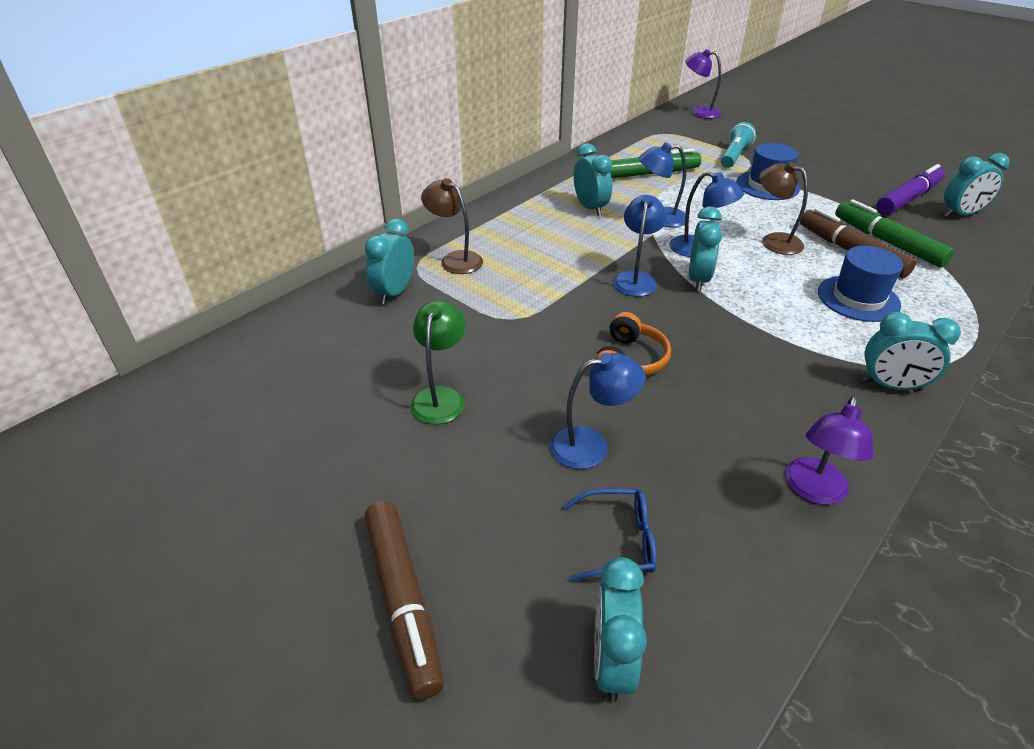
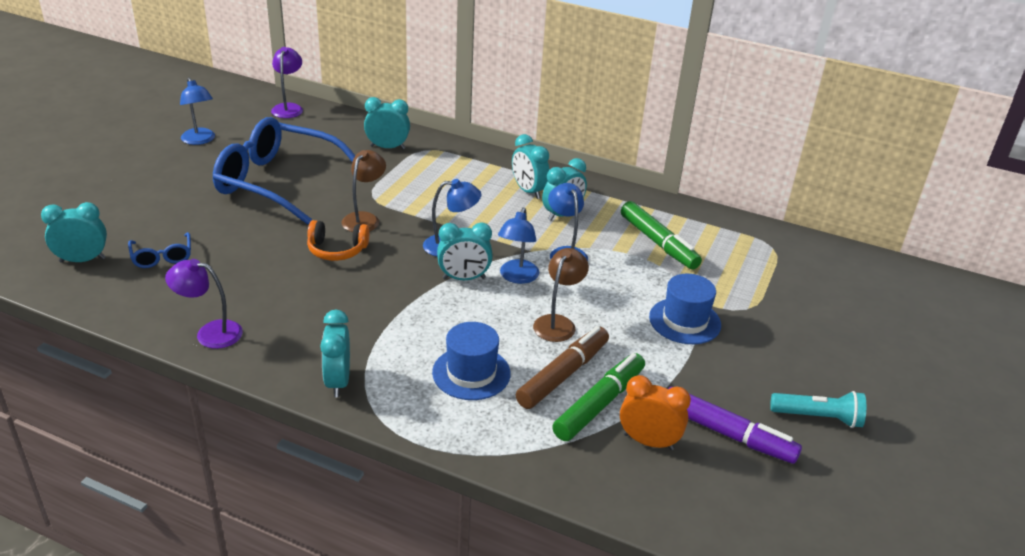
camera: 70 degrees right, 5 degrees down
(403, 601) = (121, 196): brown marker -> none
(441, 397) = (278, 182): green lamp -> blue glasses
(455, 259) = (441, 163): brown lamp -> brown lamp (364, 218)
(591, 445) = (242, 241): blue lamp -> blue lamp (200, 140)
(699, 112) = (861, 270): purple lamp -> purple lamp (288, 108)
(734, 156) = (748, 297): turquoise flashlight -> turquoise flashlight (818, 417)
(928, 230) = (648, 442): none -> orange clock
(960, 214) = (711, 477): turquoise clock -> turquoise clock (528, 191)

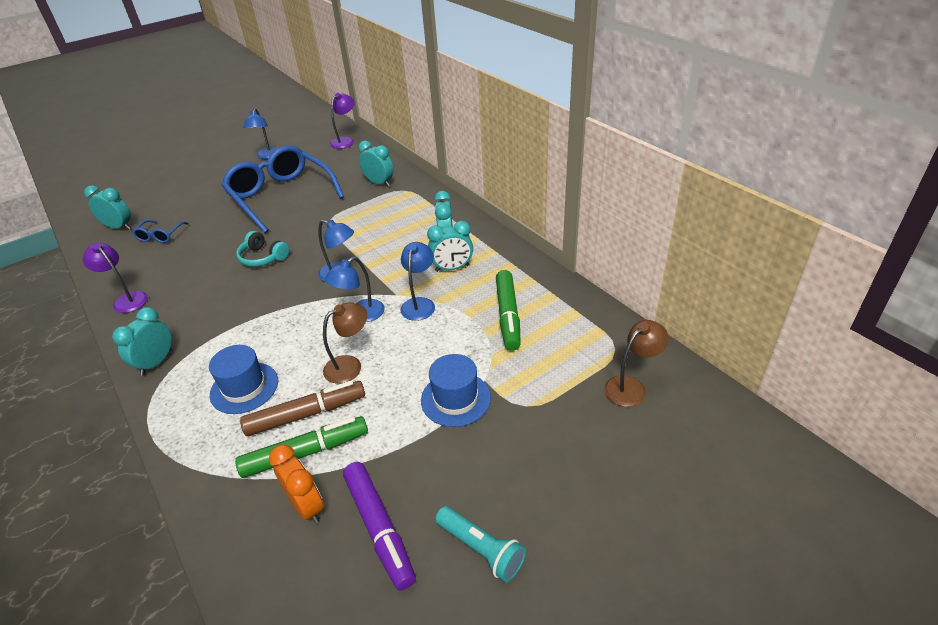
camera: 35 degrees right, 5 degrees up
(337, 250) = (263, 257): orange headphones -> turquoise headphones
(364, 218) = (306, 237): brown lamp -> brown lamp (631, 386)
(464, 278) = (322, 304): turquoise clock -> none

